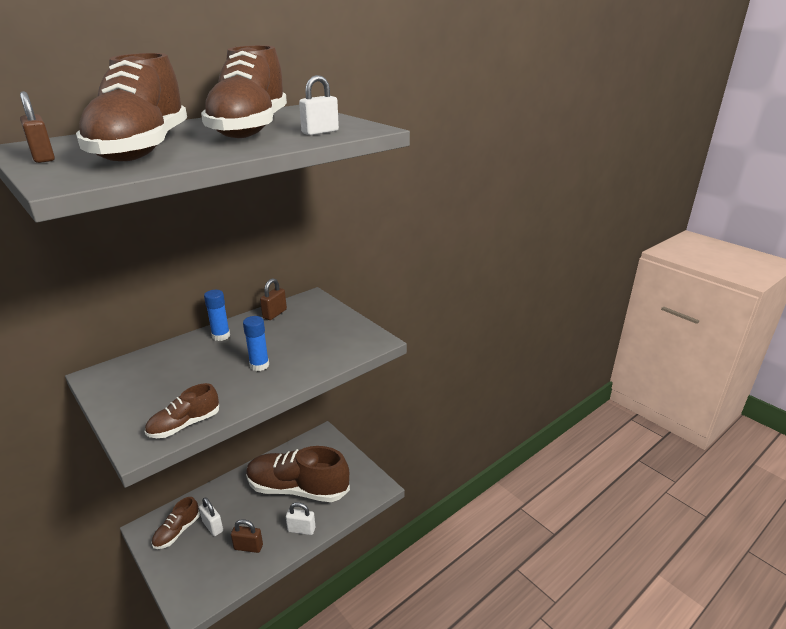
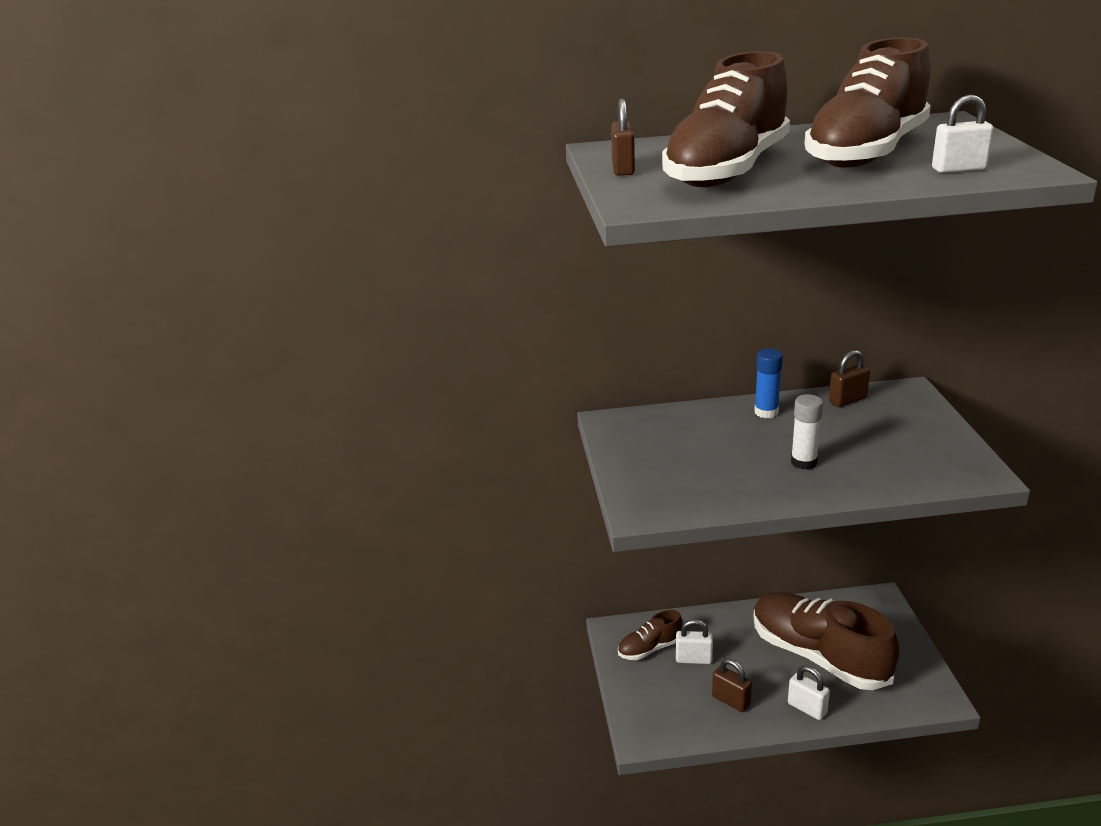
camera: 35 degrees right, 0 degrees up
(184, 425) = (692, 505): brown shoe -> none
(213, 526) = (693, 659): white padlock -> white padlock turned 75 degrees counterclockwise
(259, 365) = (803, 462): blue glue stick -> white glue stick

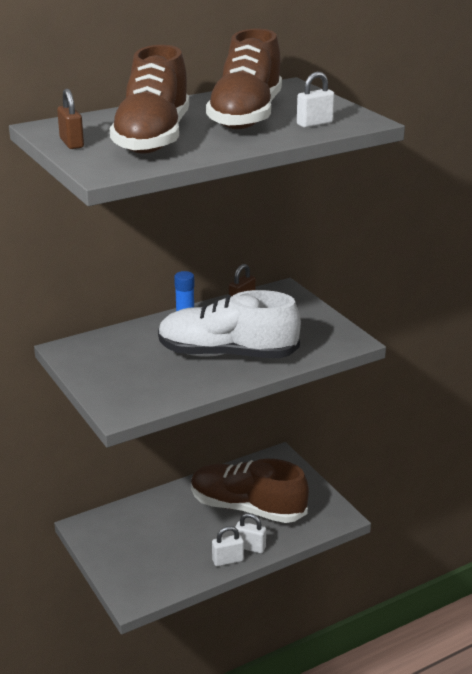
camera: 25 degrees left, 0 degrees up
(650, 648) = (115, 533): brown shoe -> none
(693, 659) = (153, 533): white padlock -> white padlock (228, 560)
(731, 701) = (192, 556): brown padlock -> none
(803, 462) = (227, 354): white glue stick -> white shoe

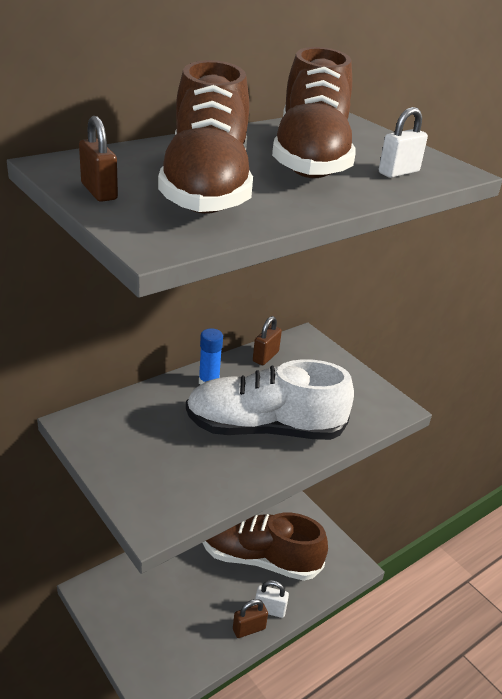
camera: 10 degrees left, 5 degrees up
(228, 560) = (249, 629): white padlock -> brown padlock

